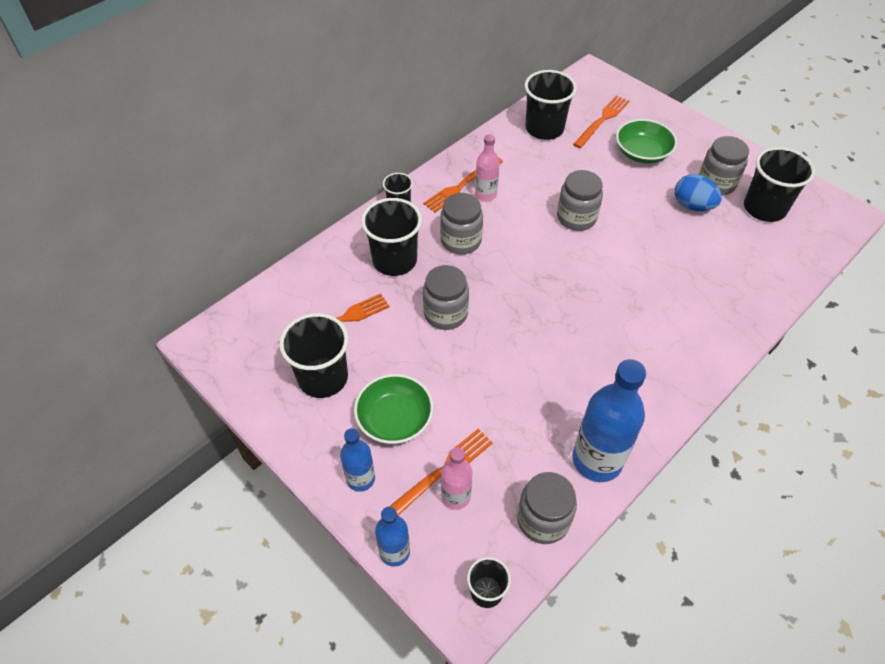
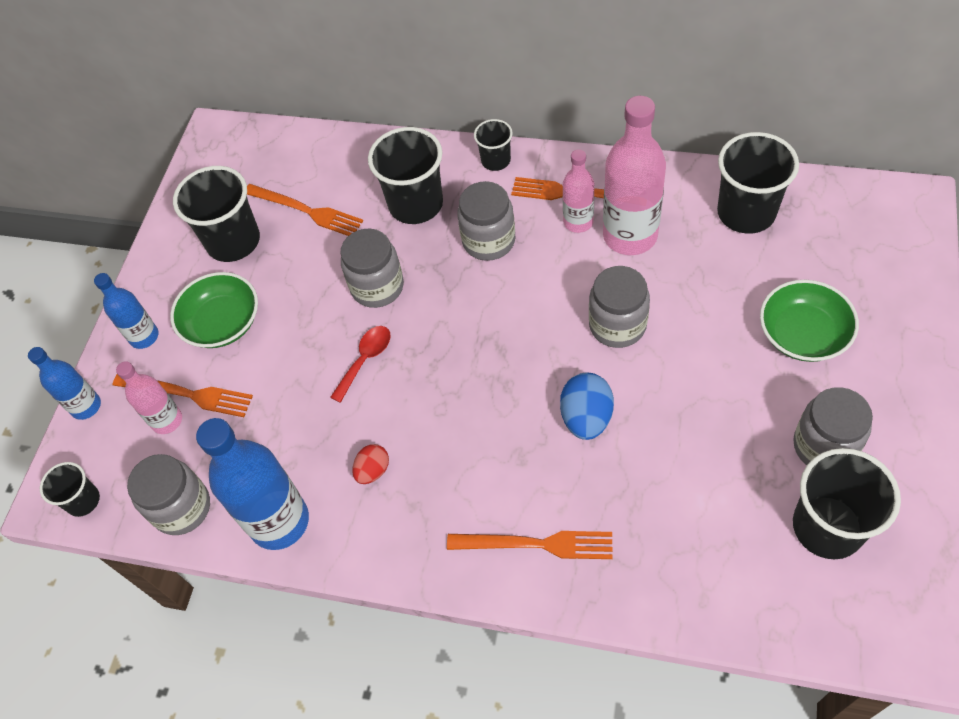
camera: 65 degrees right, 5 degrees up
(501, 349) = (365, 360): none -> red spoon
(517, 179) = (630, 236): none -> pink bottle
(593, 386) = (373, 470): none -> red egg
(602, 120) = (824, 260): orange fork -> orange fork (536, 544)
(692, 206) = (752, 437): blue egg -> blue egg (586, 418)

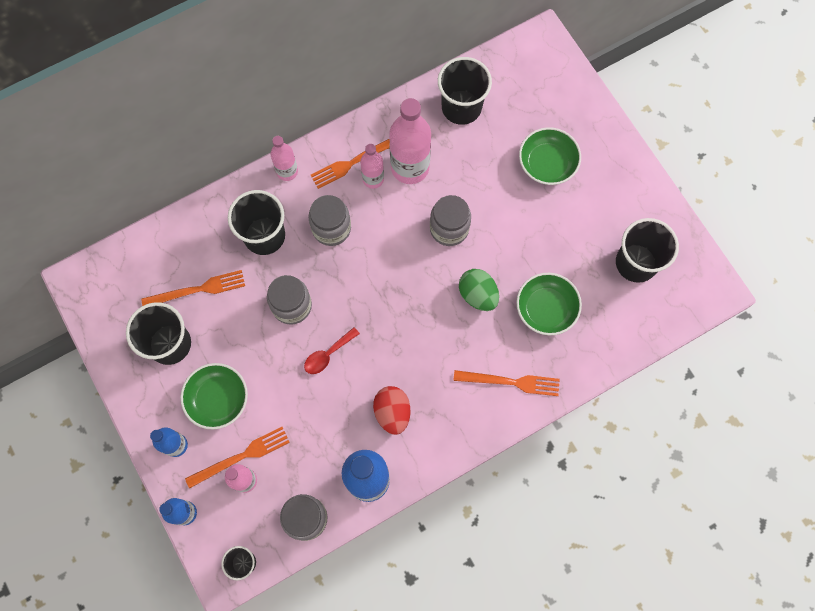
camera: 50 degrees left, 15 degrees up
(365, 360) = (327, 354): red spoon -> red spoon turned 120 degrees counterclockwise
(373, 470) = (392, 412): red egg -> red egg, size x1.63
(496, 160) = (287, 171): black cup -> pink bottle
(536, 544) = (510, 382): orange fork -> orange fork turned 45 degrees clockwise
(586, 418) = (478, 295): blue egg -> green egg
(656, 493) = (546, 308): none -> green bowl
(824, 446) = (603, 220): grey jar -> none

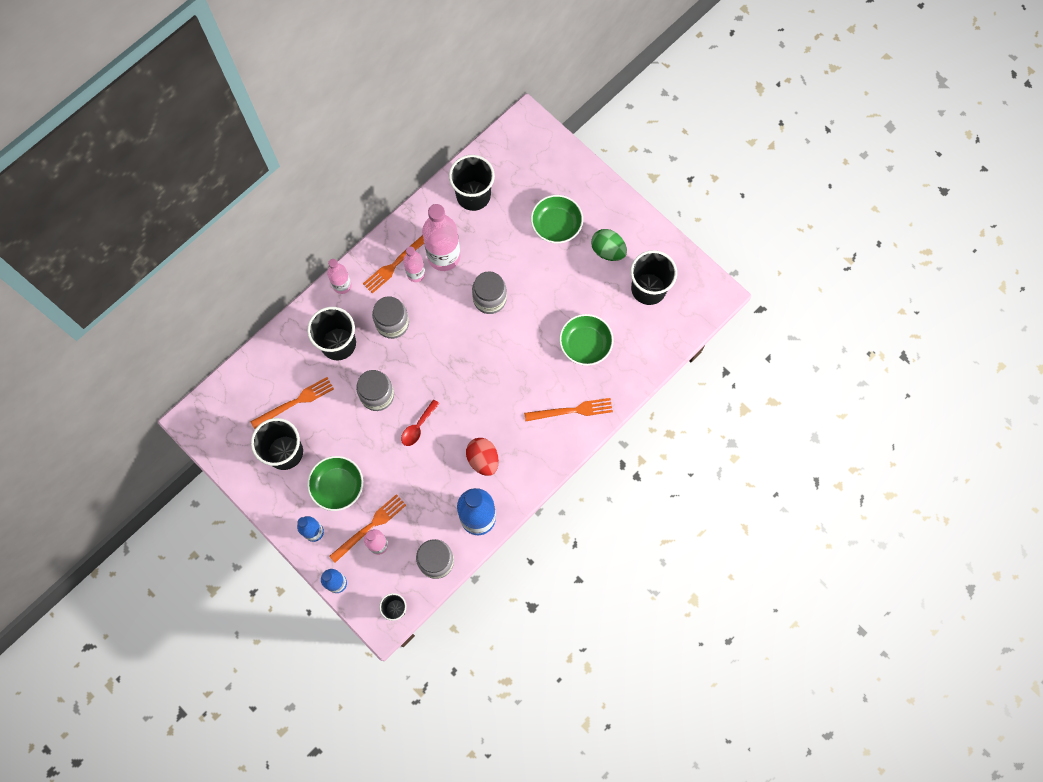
camera: 15 degrees left, 0 degrees up
(478, 295) = (527, 347): green egg -> green egg (607, 251)

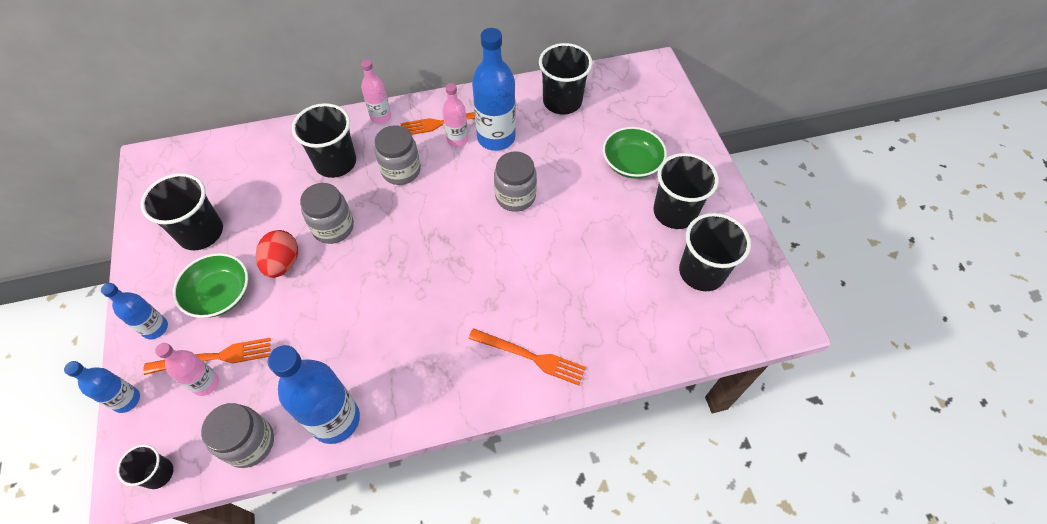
camera: 30 degrees right, 15 degrees down
(295, 402) = (251, 192): orange fork -> none
(418, 427) = (348, 280): red spoon -> none
(444, 256) = (496, 138): pink bottle -> blue bottle
(483, 459) = (391, 354): red egg -> red egg (283, 263)
(585, 344) = (592, 292): green bowl -> none
(607, 251) = (674, 212): green egg -> black cup

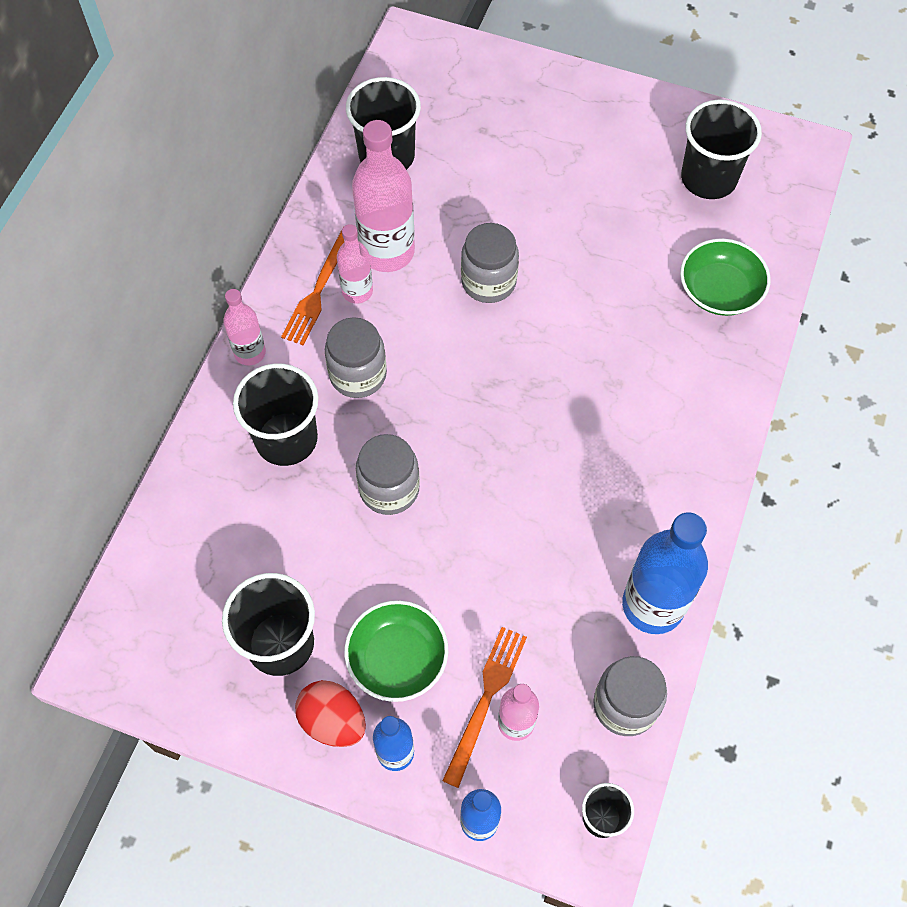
camera: 55 degrees left, 5 degrees up
(283, 263) = (402, 568): red egg -> red egg (333, 721)
(496, 138) = (387, 252): blue bottle -> pink bottle
(530, 357) = (701, 384): orange fork -> none
(631, 163) = (529, 148): green bowl -> green bowl (719, 290)
(674, 212) = (621, 153): black cup -> none

